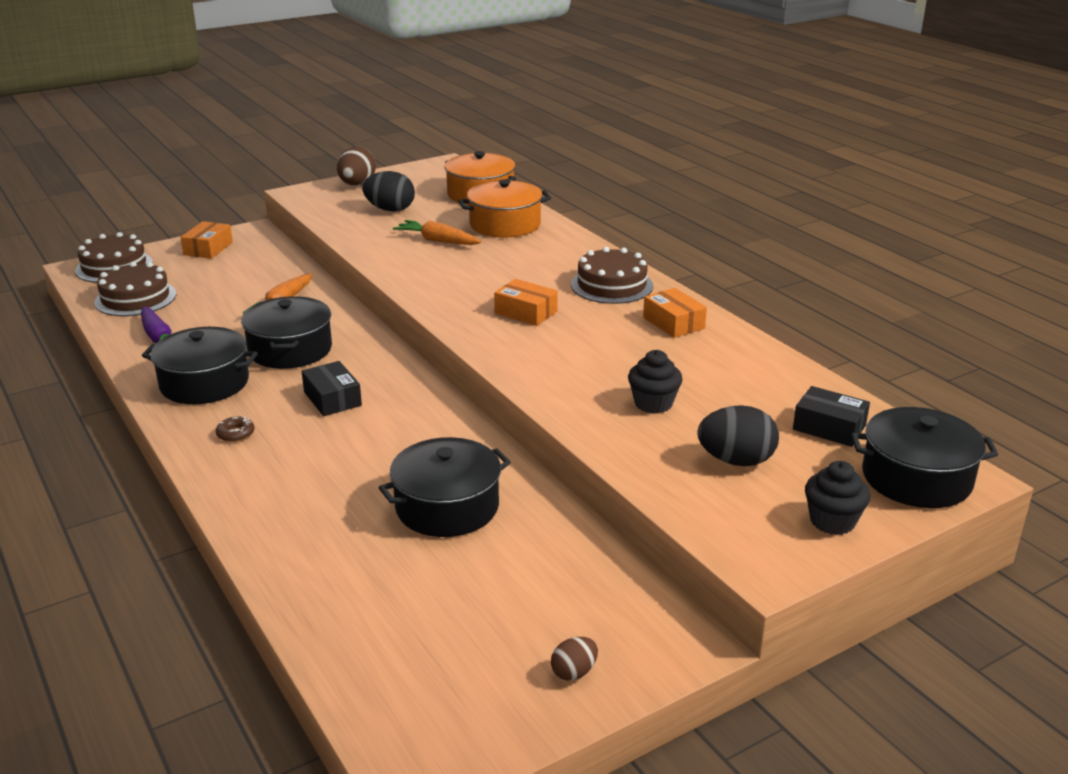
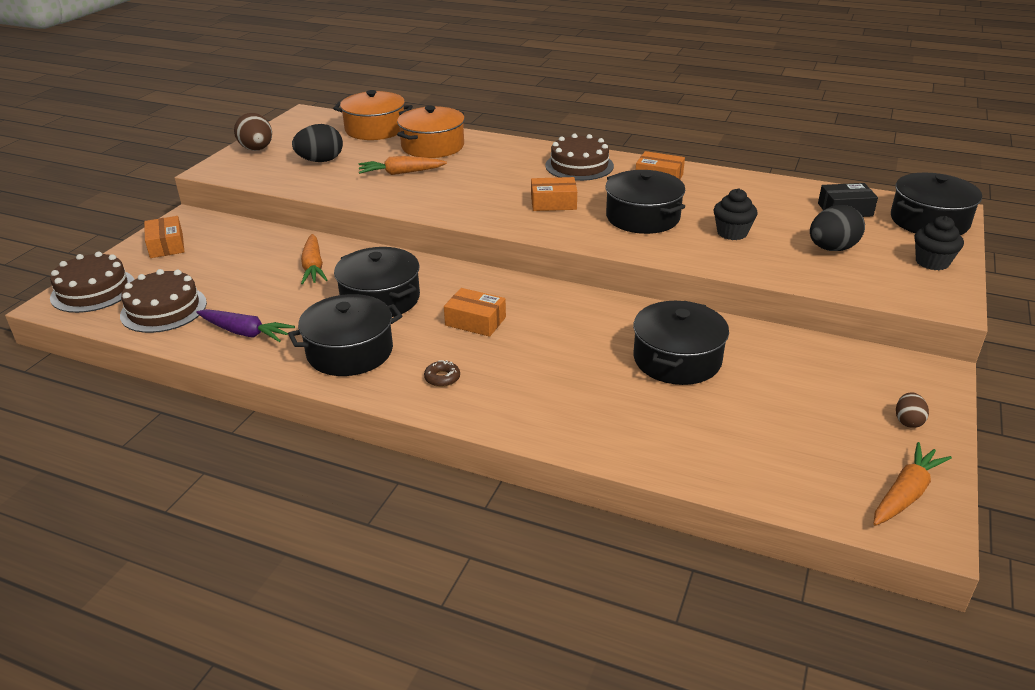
camera: 35 degrees left, 5 degrees up
(332, 399) = (475, 321): black box -> orange box
(453, 731) = (905, 493): none -> orange carrot
(588, 355) = (643, 217): none -> black pot

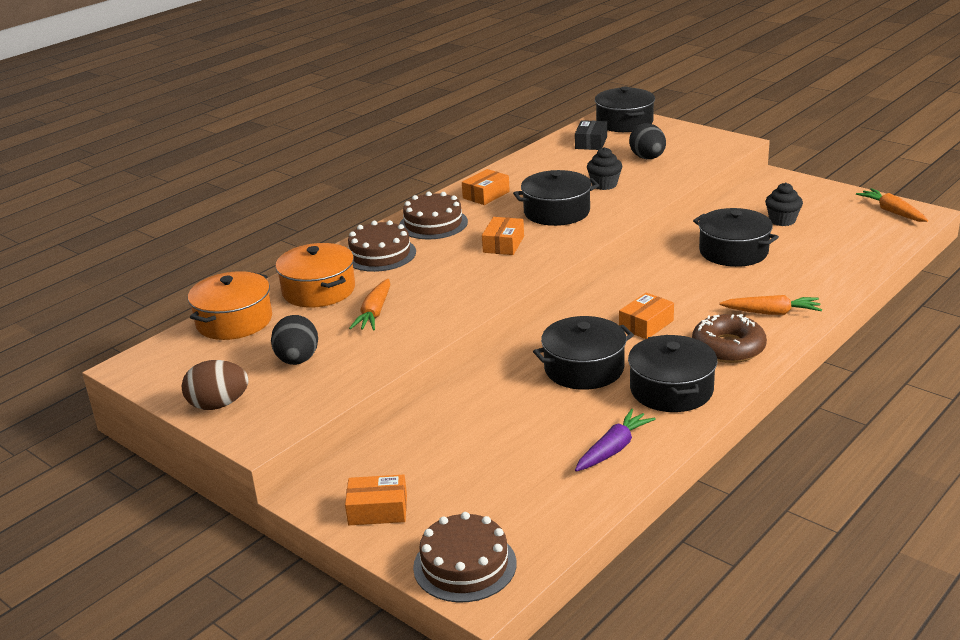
camera: 70 degrees left, 5 degrees down
(163, 309) = (539, 505): brown cake -> brown cake (380, 254)
(313, 267) = (497, 404): orange carrot -> orange carrot (771, 313)
(442, 378) = (728, 347): brown donut -> brown donut, size x2.31
(908, 421) = (824, 196): brown egg -> none
(932, 262) = (682, 134): black cupcake -> black cupcake (782, 220)

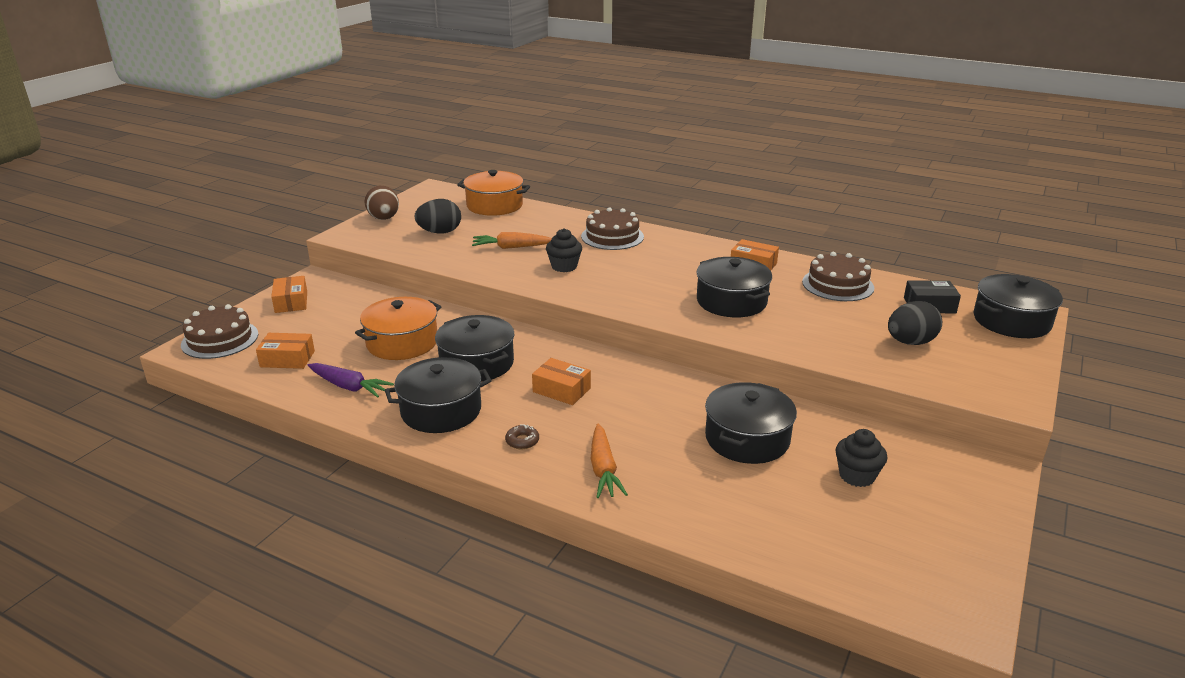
camera: 75 degrees right, 0 degrees up
(318, 290) = (545, 224): orange pot -> orange pot (402, 342)
(433, 224) = (679, 249): brown cake -> brown cake (837, 285)
(503, 244) = (649, 283): orange box -> orange box (287, 359)
(604, 185) = (815, 321): black cupcake -> black cupcake (564, 266)
(728, 347) = (522, 441): brown donut -> brown donut, size x0.43
(892, 212) = (951, 585): orange carrot -> none

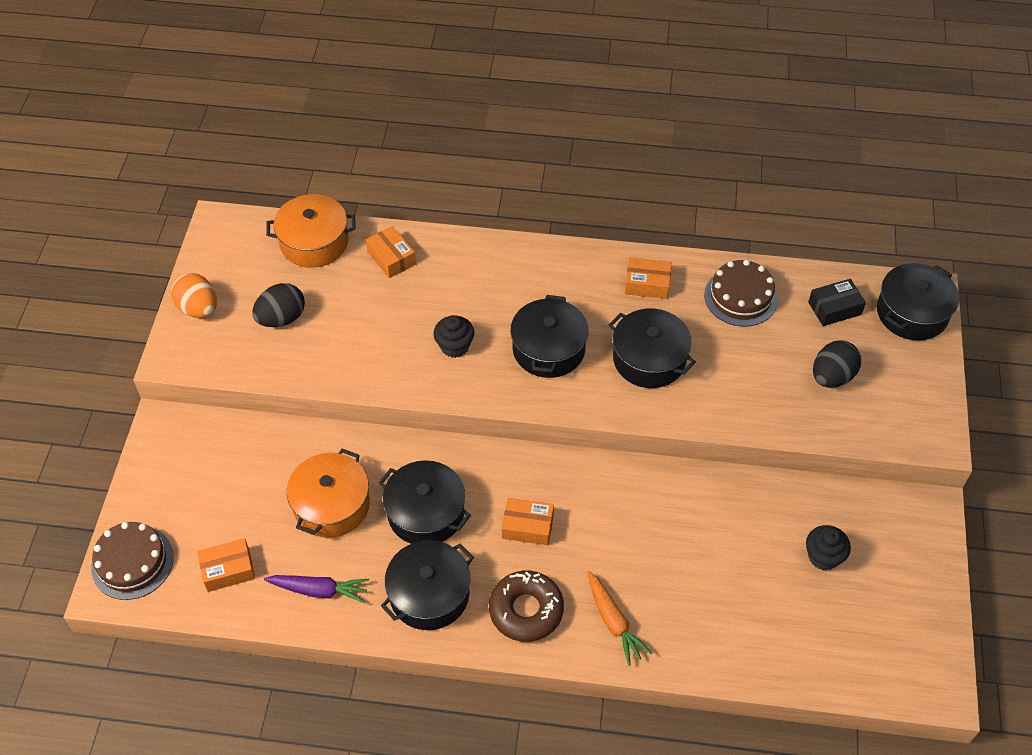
camera: 20 degrees left, 25 degrees up
(291, 302) = (167, 474): orange box -> orange box (391, 258)
(384, 219) = (198, 308): brown egg -> orange egg
(511, 247) = (379, 325): orange carrot -> none
(522, 441) = (526, 610): brown donut -> brown donut, size x2.31
(612, 236) = (479, 271): brown cake -> none
(747, 439) = (720, 539): black pot -> black pot (549, 349)

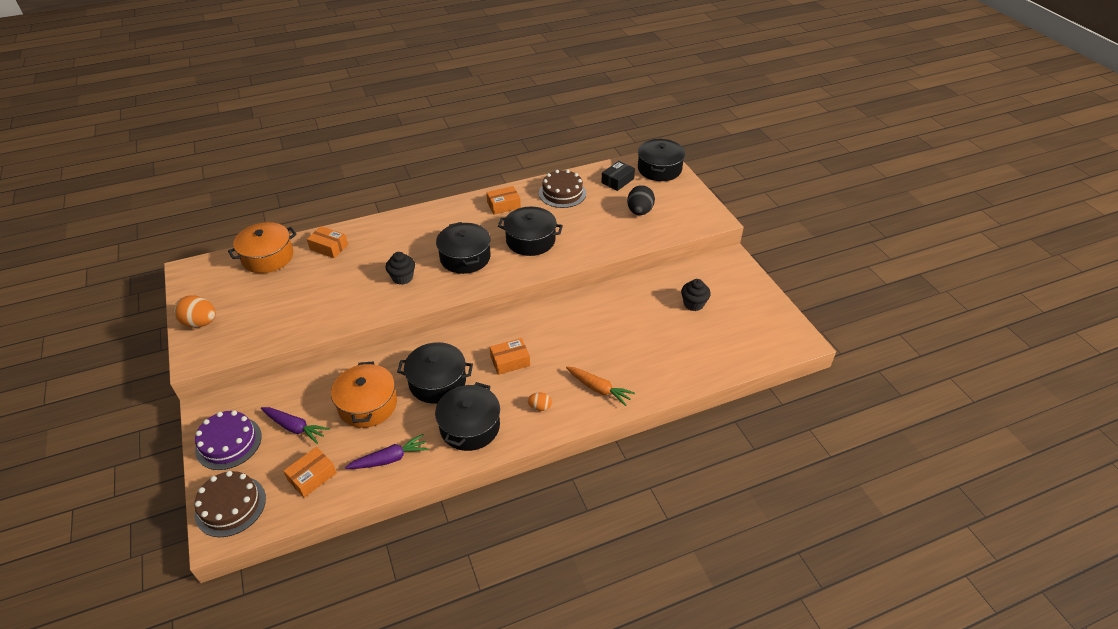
camera: 30 degrees left, 10 degrees down
(165, 480) = (228, 443): none -> purple cake
(240, 496) = (295, 427): none -> purple carrot
(282, 318) = (269, 306): black egg -> none
(526, 610) = (540, 407): brown donut -> orange egg

